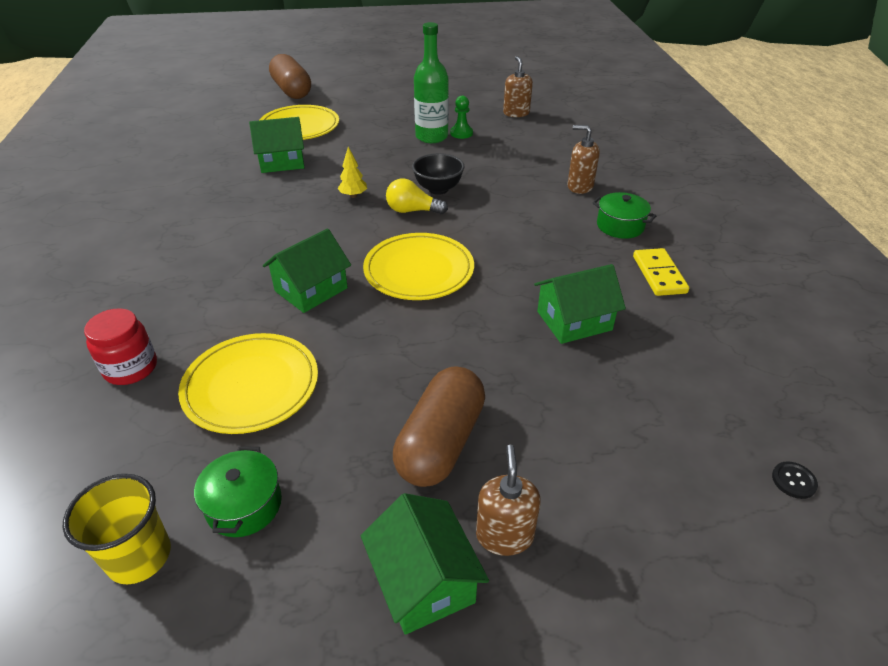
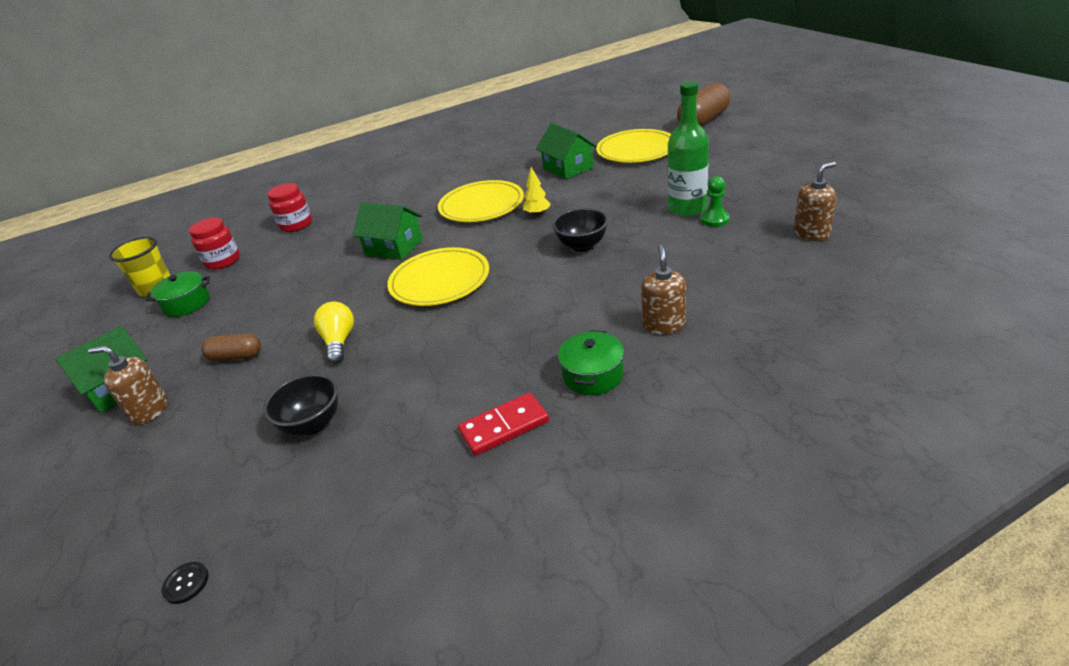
camera: 75 degrees right, 5 degrees down
(146, 459) = (223, 261): none -> red jar
(251, 386) = (285, 266): yellow plate -> yellow plate (481, 205)
(412, 211) = (532, 247): yellow light bulb -> yellow light bulb (339, 342)
(440, 442) = (236, 357): brown capsule -> brown capsule, size x0.55
(504, 535) = (150, 410): brown soap dispenser -> brown soap dispenser turned 150 degrees counterclockwise
(574, 320) = (397, 384): green house -> none
(606, 381) = (313, 424): none -> black bowl
(659, 274) = (504, 427): yellow domino -> red domino

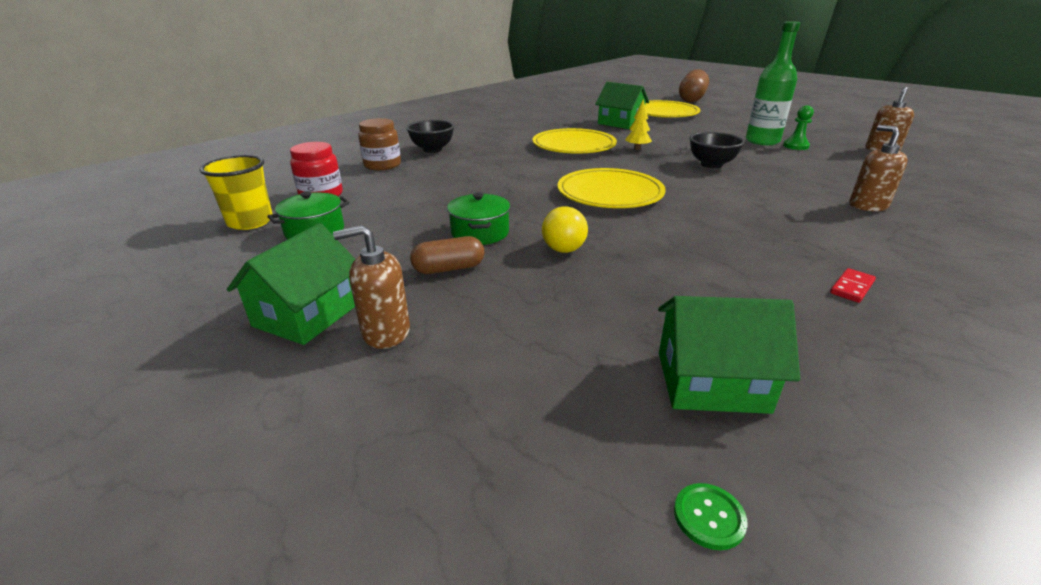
camera: 25 degrees left, 5 degrees down
(186, 583) = (709, 517): black button -> green button
(296, 225) = (382, 165): red jar -> brown jar
(313, 424) = (638, 314): black bowl -> black bowl (432, 150)
(339, 342) = (566, 244): yellow light bulb -> yellow light bulb turned 135 degrees counterclockwise
(394, 247) = (523, 174): green house -> green house (711, 381)
(504, 427) = (852, 287): red domino -> red domino, size x0.60
(593, 375) = (867, 242): green pot -> green pot (480, 233)

